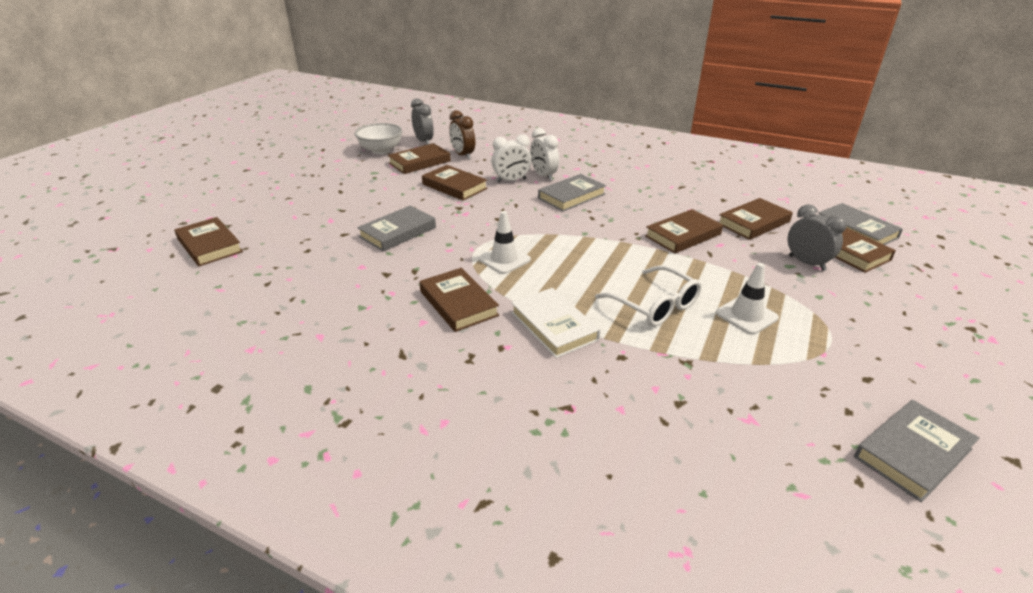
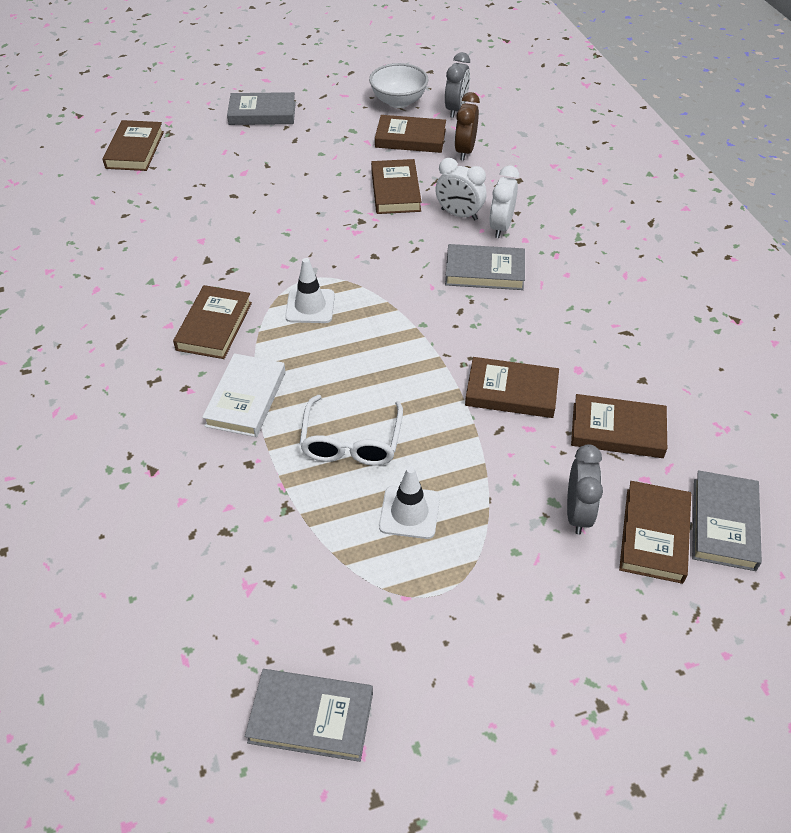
camera: 45 degrees right, 15 degrees up
(398, 232) = (273, 219): grey book -> grey book (262, 113)

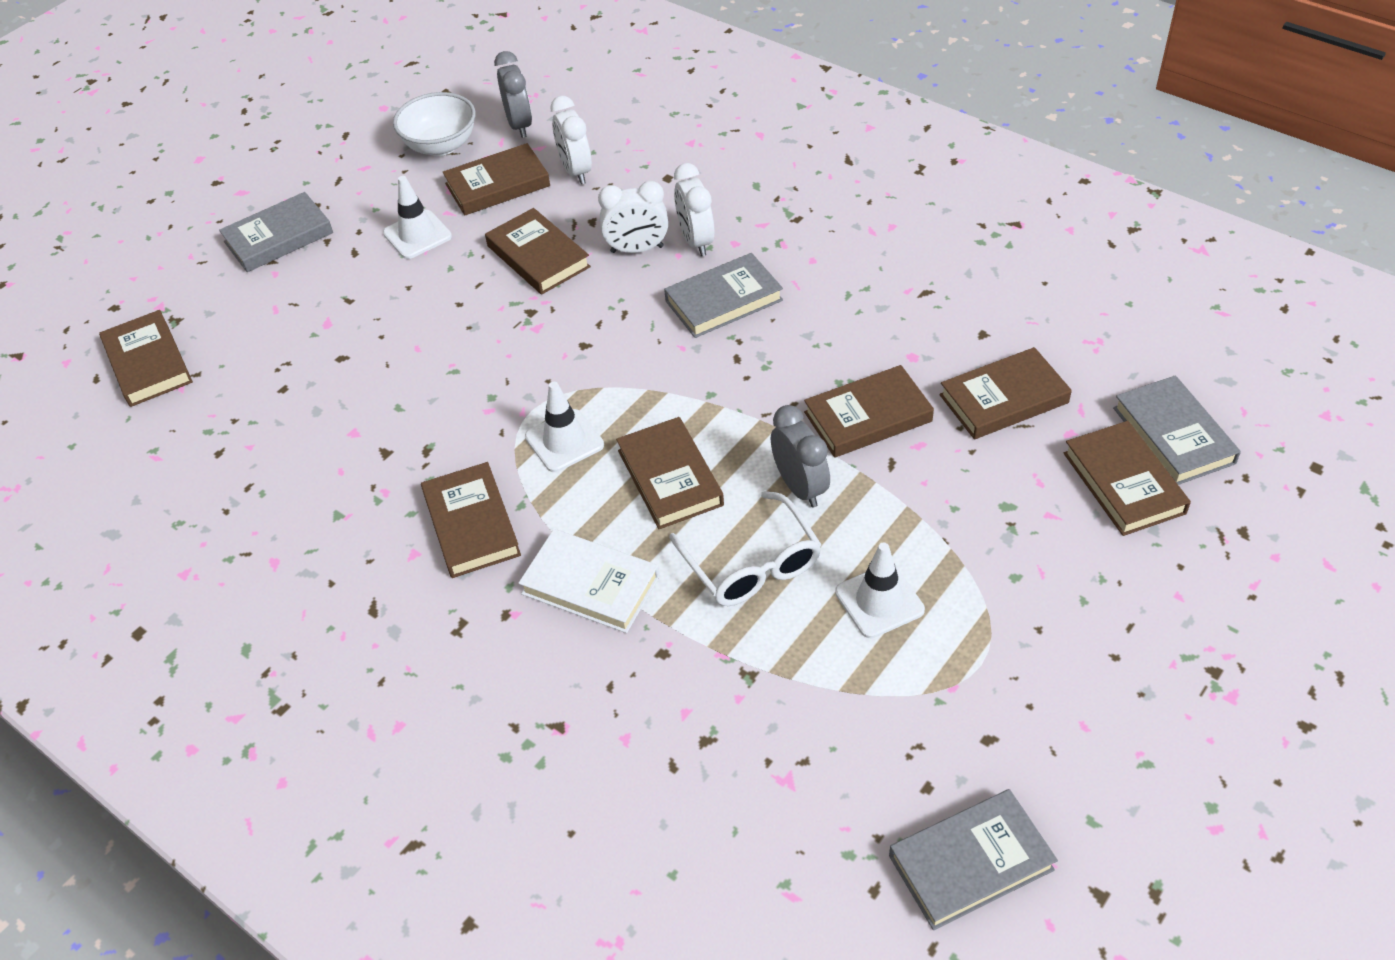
camera: 30 degrees left, 0 degrees up
(246, 399) = (590, 585): white book -> white book turned 45 degrees counterclockwise
(338, 146) = (417, 235): none -> white traffic cone
(351, 361) = (670, 477): none -> brown book
(465, 151) = (576, 171): brown clock -> white clock
(577, 513) = (1038, 503): grey clock -> grey clock (800, 487)

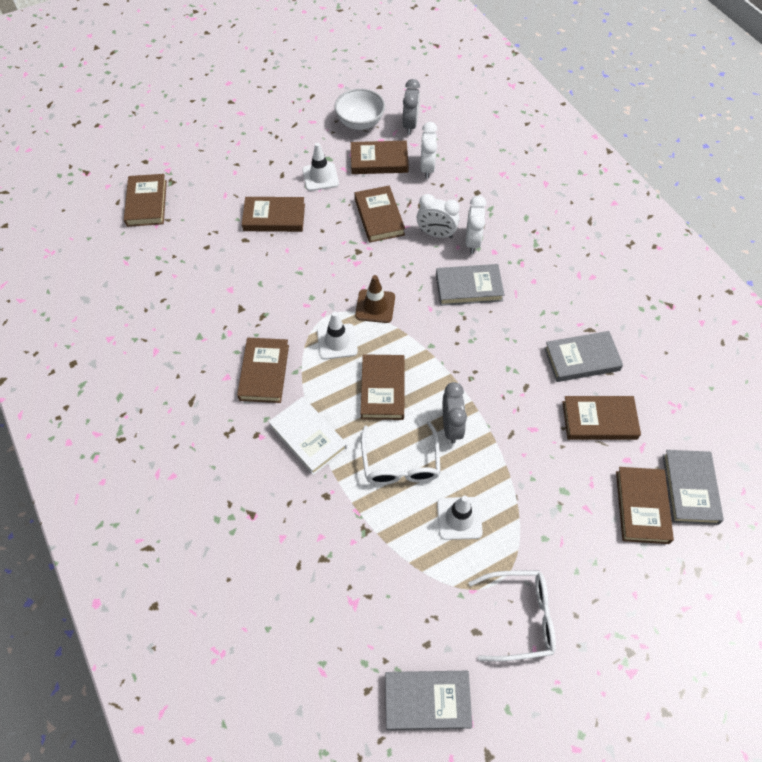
camera: 20 degrees right, 10 degrees up
(278, 237) = (247, 150): grey book -> grey book (581, 359)
(597, 374) = (375, 306): none -> brown traffic cone
(868, 417) = (513, 398): brown book -> brown book (274, 217)
(1040, 693) = (520, 617): none -> white glasses

